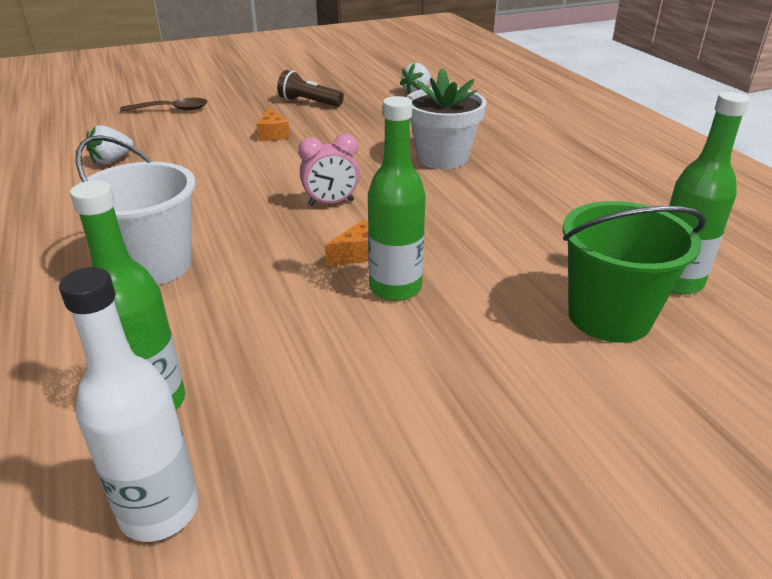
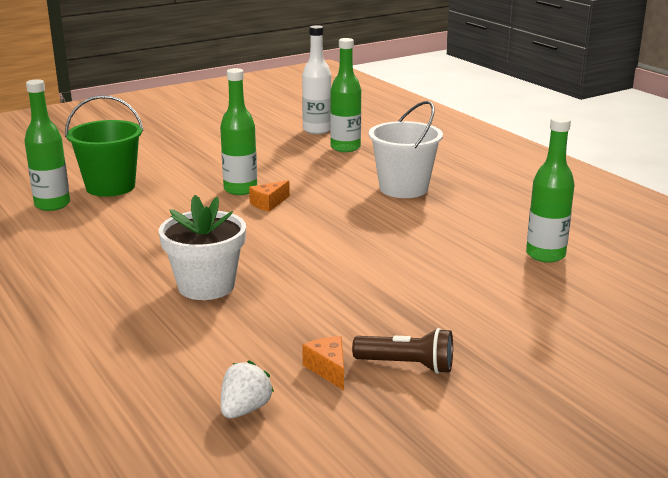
camera: 170 degrees right, 10 degrees down
(112, 161) = (545, 255): white strawberry -> green bottle
(172, 110) = (584, 331): brown spoon -> none
(273, 134) = (413, 302): orange cheese -> orange cheese (328, 369)
(331, 203) = (305, 234): pink clock -> none

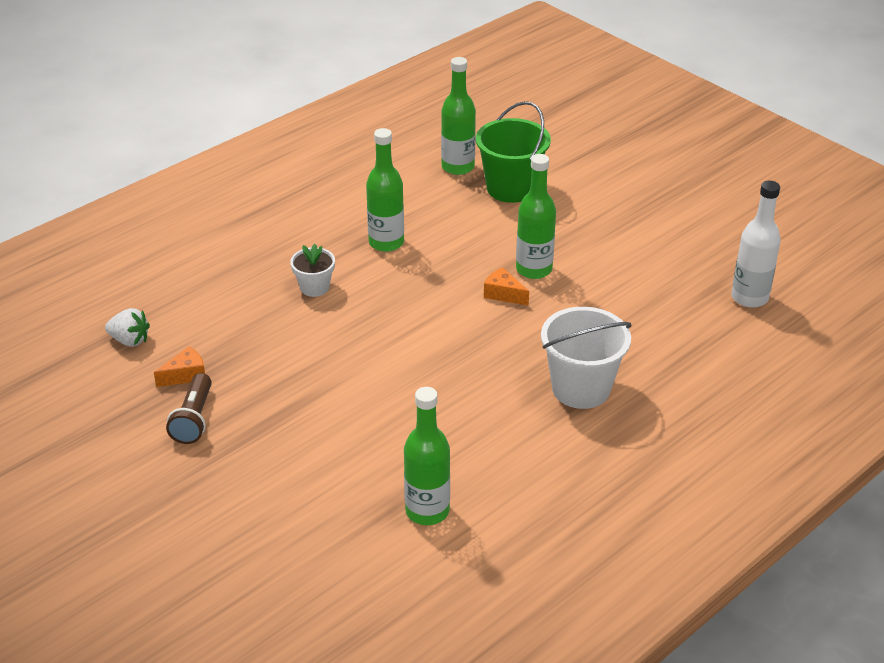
camera: 80 degrees right, 15 degrees up
(206, 286) = (314, 287): white flower pot -> white flower pot, size x0.59
(345, 148) = (696, 328): green bottle -> green bottle (386, 242)

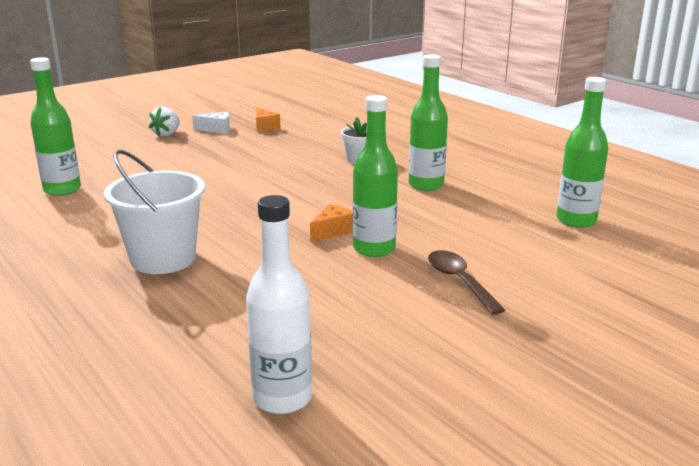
camera: 95 degrees right, 15 degrees down
(130, 340) = (309, 114): white strawberry -> white strawberry (167, 134)
(194, 419) = (217, 129): brown flashlight -> white cheese
(511, 188) = (539, 246): green bucket -> none
(579, 227) = (459, 281): none -> brown spoon

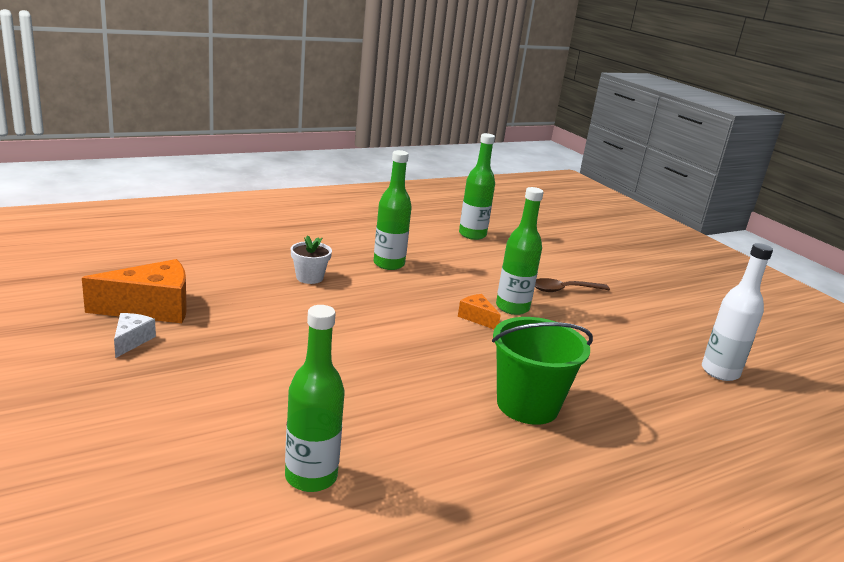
camera: 85 degrees left, 0 degrees up
(163, 259) = (527, 405): white bucket -> green bucket
(167, 134) = (117, 380): white strawberry -> none
(264, 127) = (151, 308): orange cheese -> orange cheese, size x1.98

